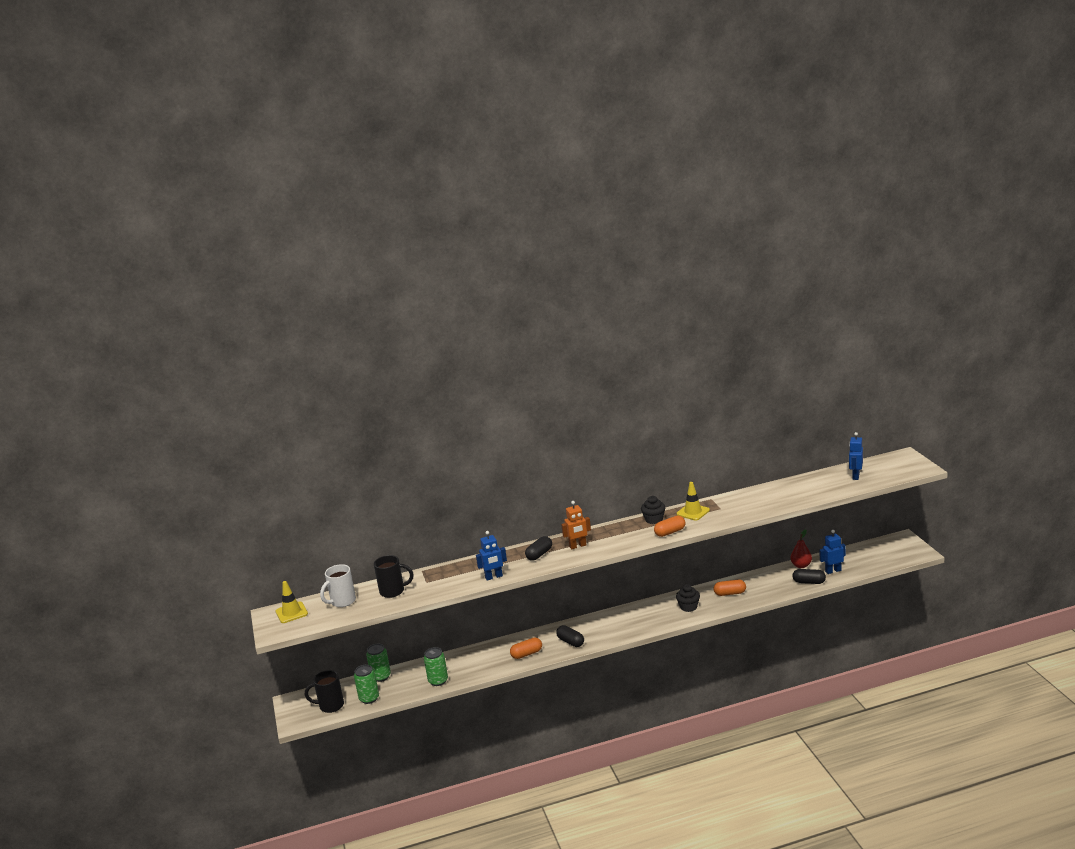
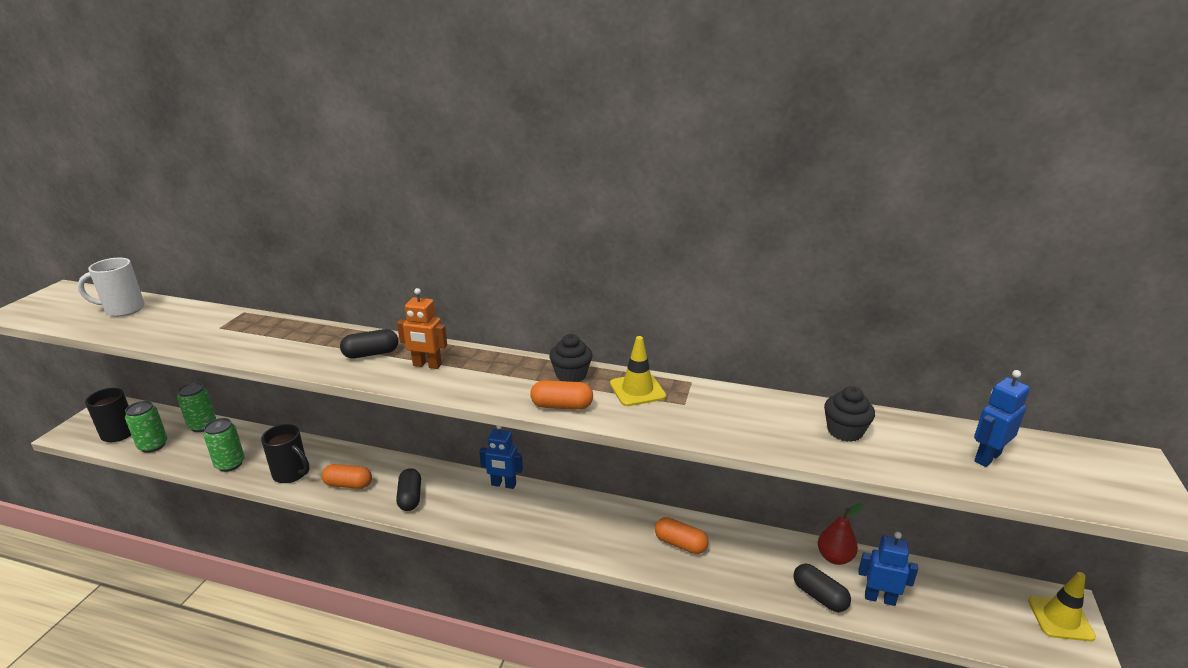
camera: 30 degrees right, 5 degrees up
(291, 613) = (72, 299): yellow traffic cone -> yellow traffic cone (1060, 618)
(393, 591) = (176, 322): black mug -> black mug (292, 474)
(494, 577) = (279, 357): blue robot -> blue robot (503, 484)
(688, 607) = (602, 532): black cupcake -> black cupcake (844, 431)

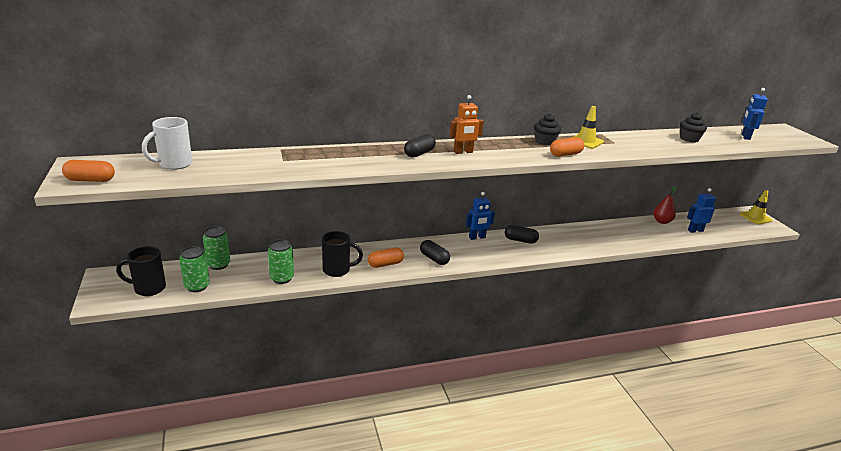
camera: 35 degrees left, 0 degrees up
(680, 544) = (597, 236): orange capsule -> orange capsule (90, 180)
(819, 596) = (674, 237): black capsule -> black capsule (520, 240)

